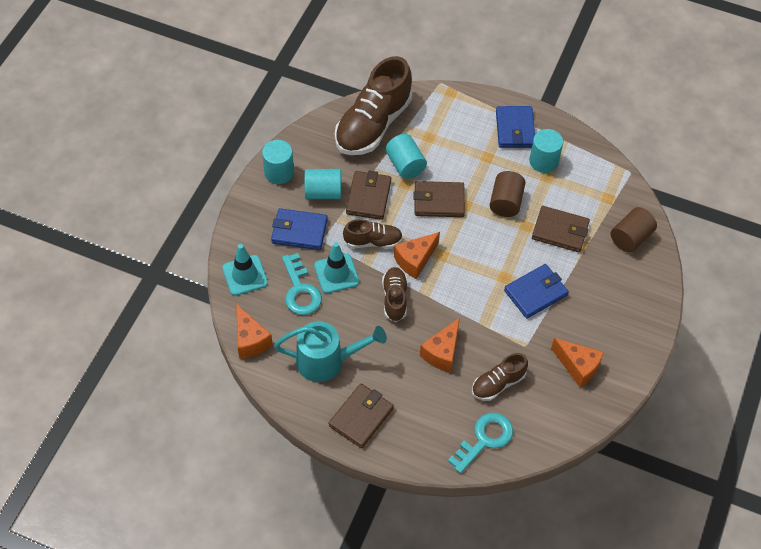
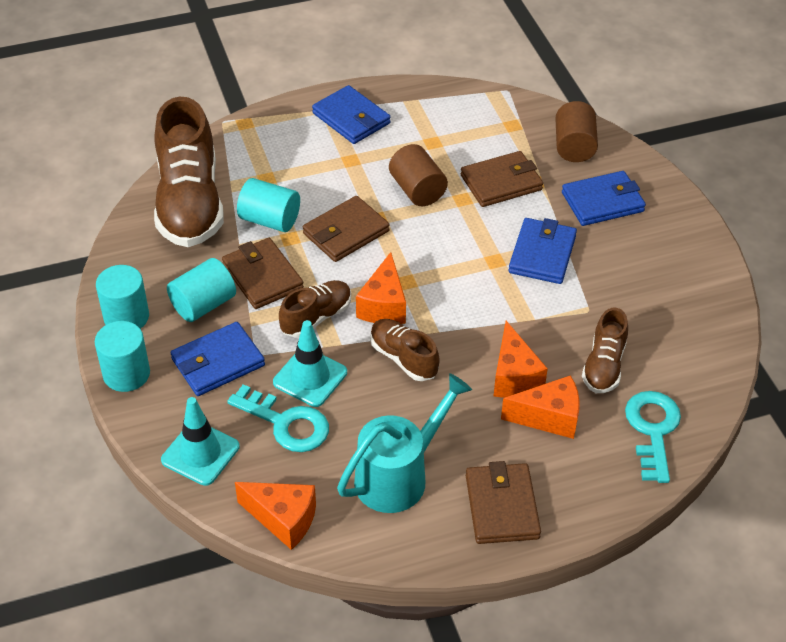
camera: 40 degrees left, 10 degrees down
(543, 161) = (413, 130): turquoise cylinder -> turquoise cylinder (126, 374)
(578, 366) = (660, 294): orange cheese -> orange cheese (549, 417)
(608, 285) = (602, 202): none -> blue wallet

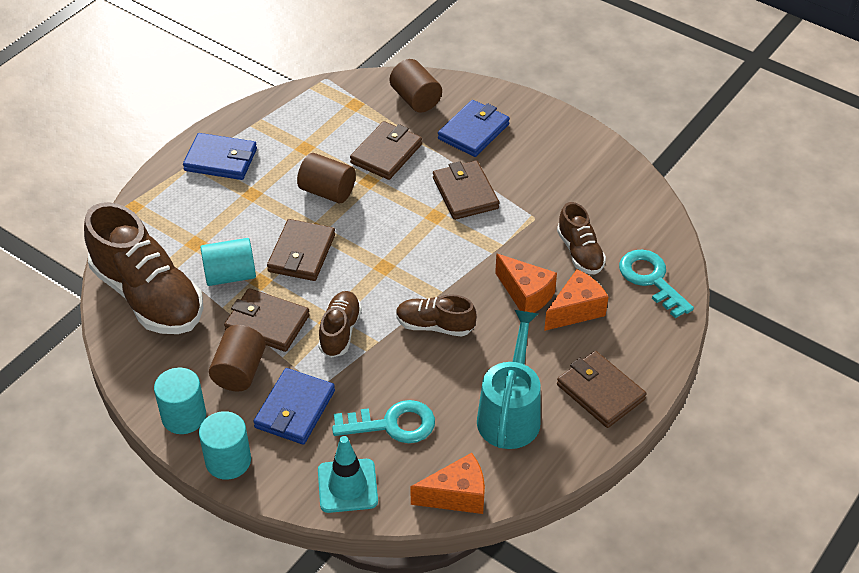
camera: 35 degrees left, 0 degrees up
(203, 305) = (239, 371): turquoise cylinder -> brown cylinder
(310, 377) = (378, 379): turquoise traffic cone -> none
(384, 305) = (383, 294): orange cheese -> none
(542, 254) = (465, 193): blue wallet -> brown wallet

